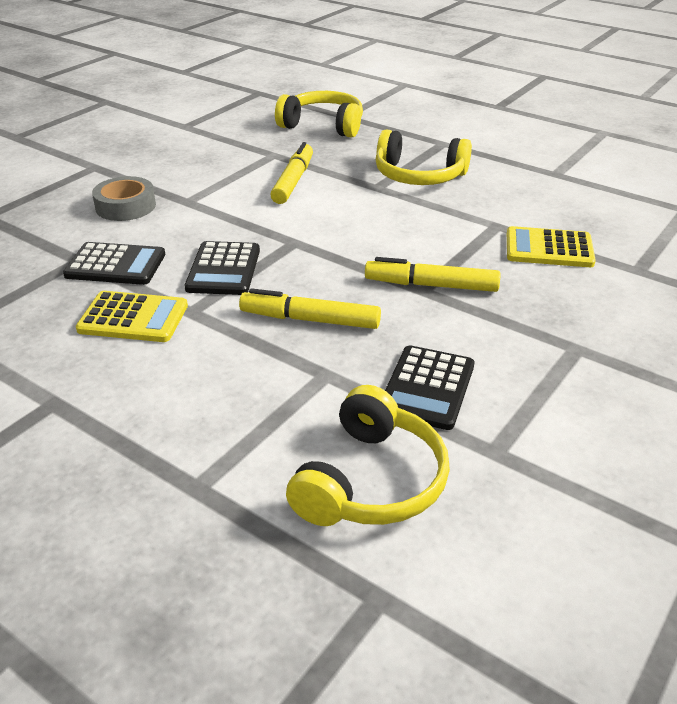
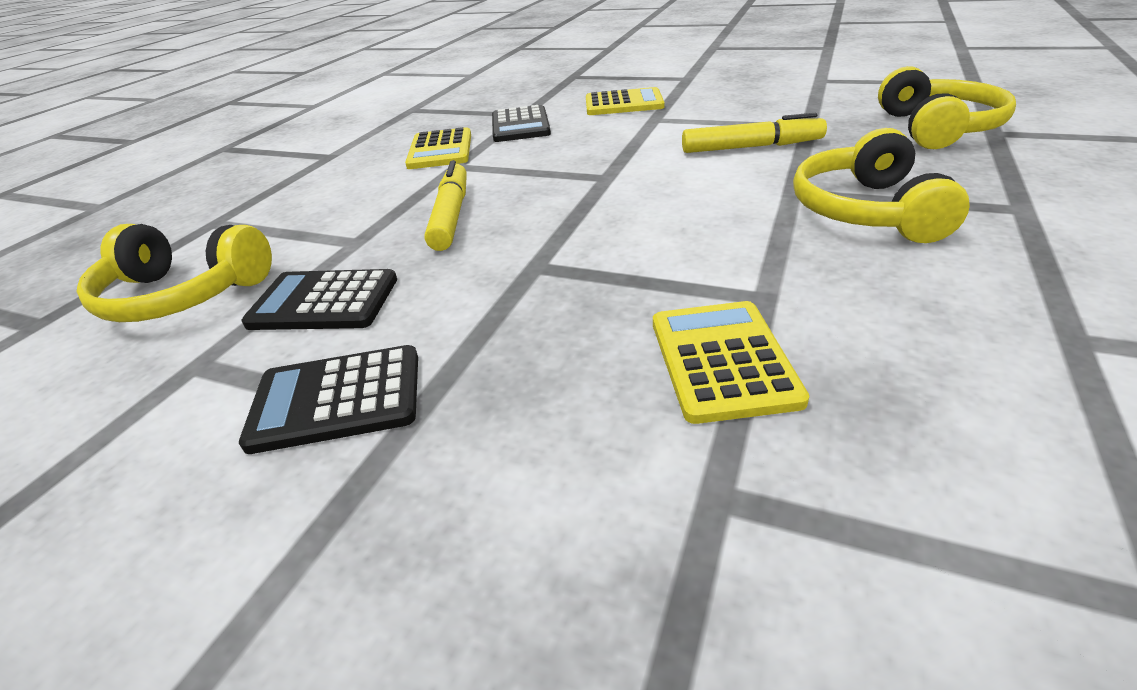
camera: 80 degrees right, 0 degrees up
(125, 206) = (623, 104): grey tape -> yellow calculator
(223, 269) = (532, 161): black calculator -> black calculator (337, 399)
(431, 285) = (548, 270): yellow marker -> none

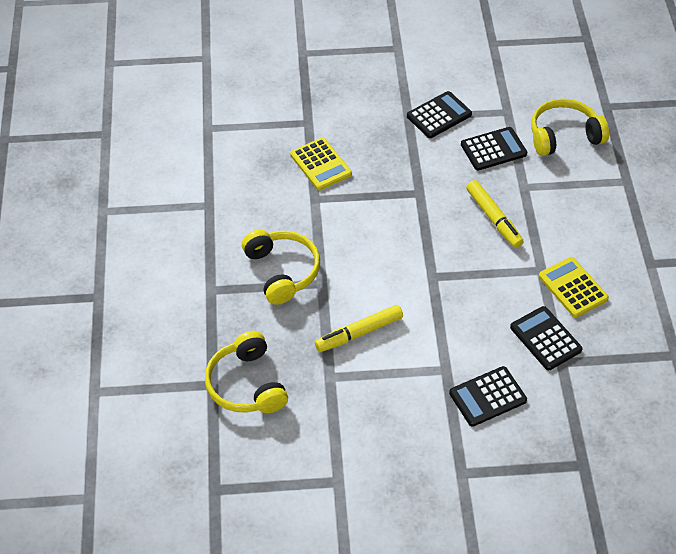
camera: 150 degrees right, 15 degrees up
(623, 104) = (487, 397): yellow calculator -> black calculator

